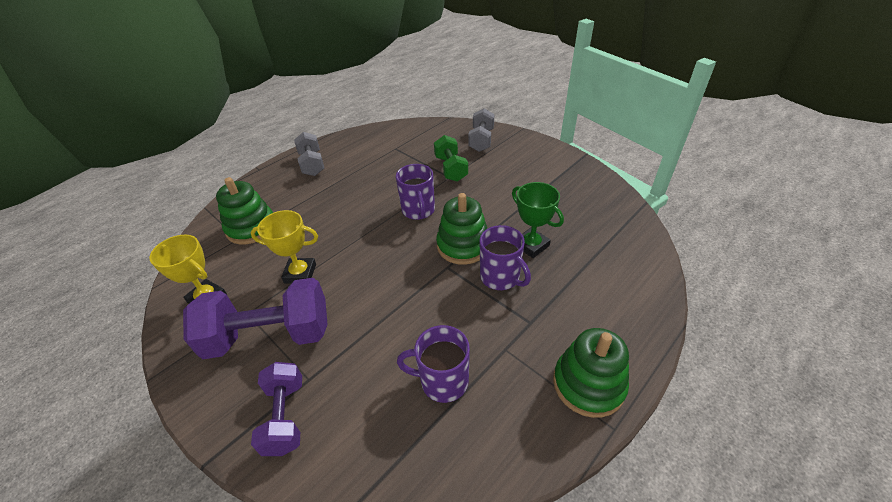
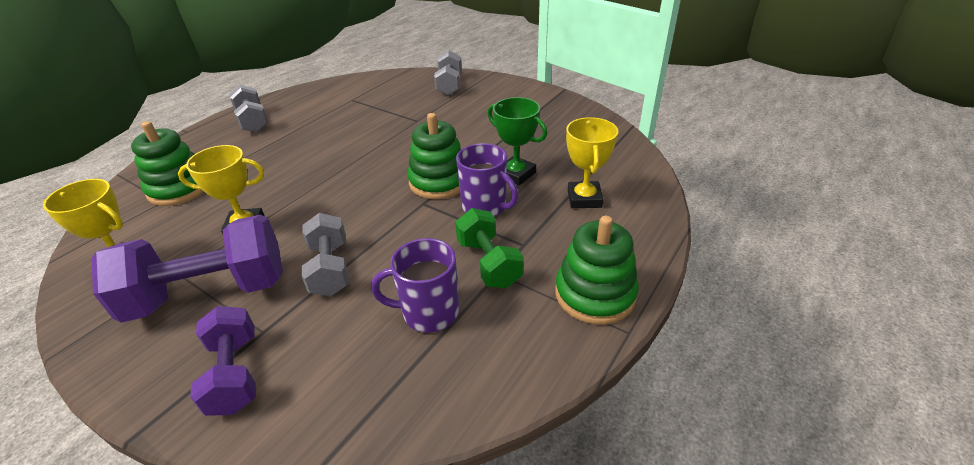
camera: 10 degrees left, 5 degrees down
(365, 325) = (330, 269): none -> grey dumbbell
(418, 210) = (384, 154): purple mug -> none
(451, 169) = (418, 113): green dumbbell -> green dumbbell (488, 263)
(590, 280) = (584, 199): none -> yellow trophy

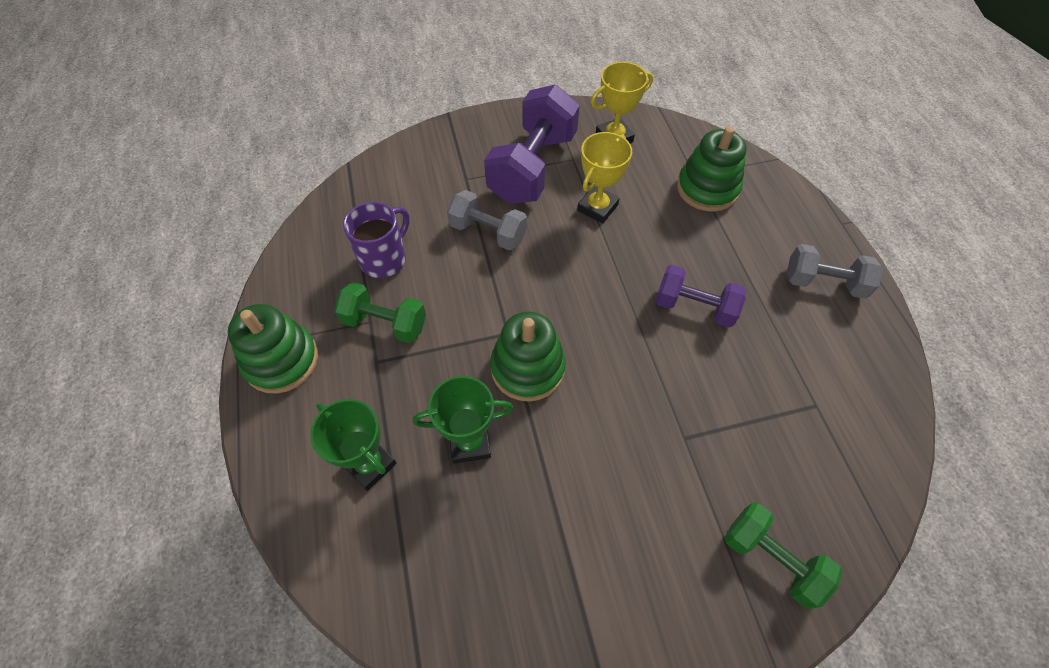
camera: 130 degrees right, 20 degrees up
(235, 374) = (445, 157): purple dumbbell -> purple dumbbell (694, 307)
(449, 85) = (771, 559): grey dumbbell -> green dumbbell
(485, 206) = (450, 374): purple mug -> none
(584, 199) = (369, 464): yellow trophy -> green trophy

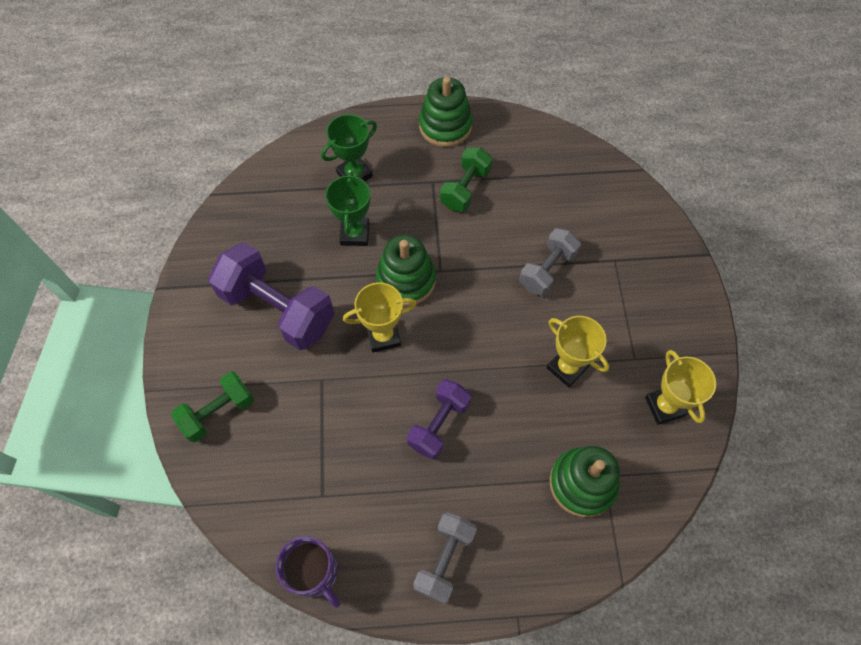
camera: 100 degrees right, 5 degrees up
(384, 259) = (527, 191): purple mug -> purple mug (314, 573)
(532, 167) = (625, 319): purple dumbbell -> purple dumbbell (278, 309)
(609, 379) = (383, 336): none -> yellow trophy

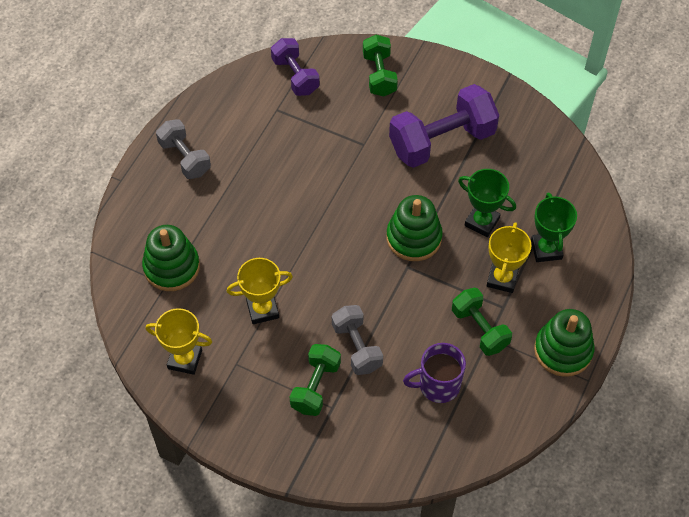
camera: 120 degrees right, 5 degrees down
(314, 573) = (230, 85): purple mug -> purple mug (438, 385)
(383, 336) = (373, 199): yellow trophy -> yellow trophy (502, 278)
(439, 424) = (278, 200): purple dumbbell -> purple dumbbell (295, 76)
(606, 282) = (315, 386): none -> green dumbbell

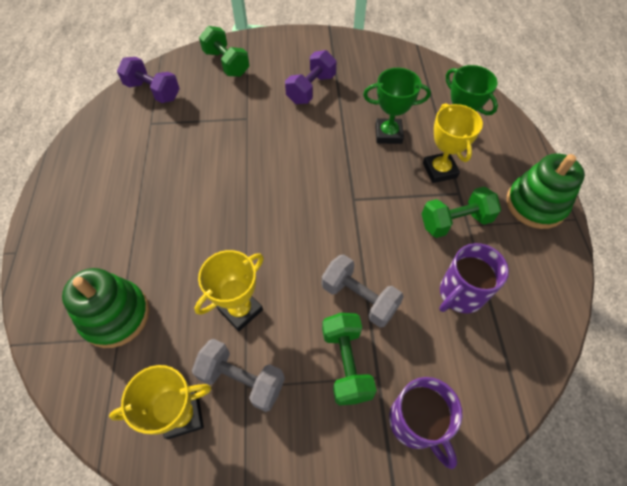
camera: 30 degrees left, 0 degrees up
(185, 158) = (78, 200): grey dumbbell -> grey dumbbell (242, 379)
(338, 449) = (415, 422): none -> purple mug
(414, 238) = (341, 172): green stacking toy -> none
(442, 141) = (311, 89): purple dumbbell -> purple dumbbell, size x0.59
(479, 329) = (455, 221): green dumbbell -> green dumbbell turned 45 degrees counterclockwise

